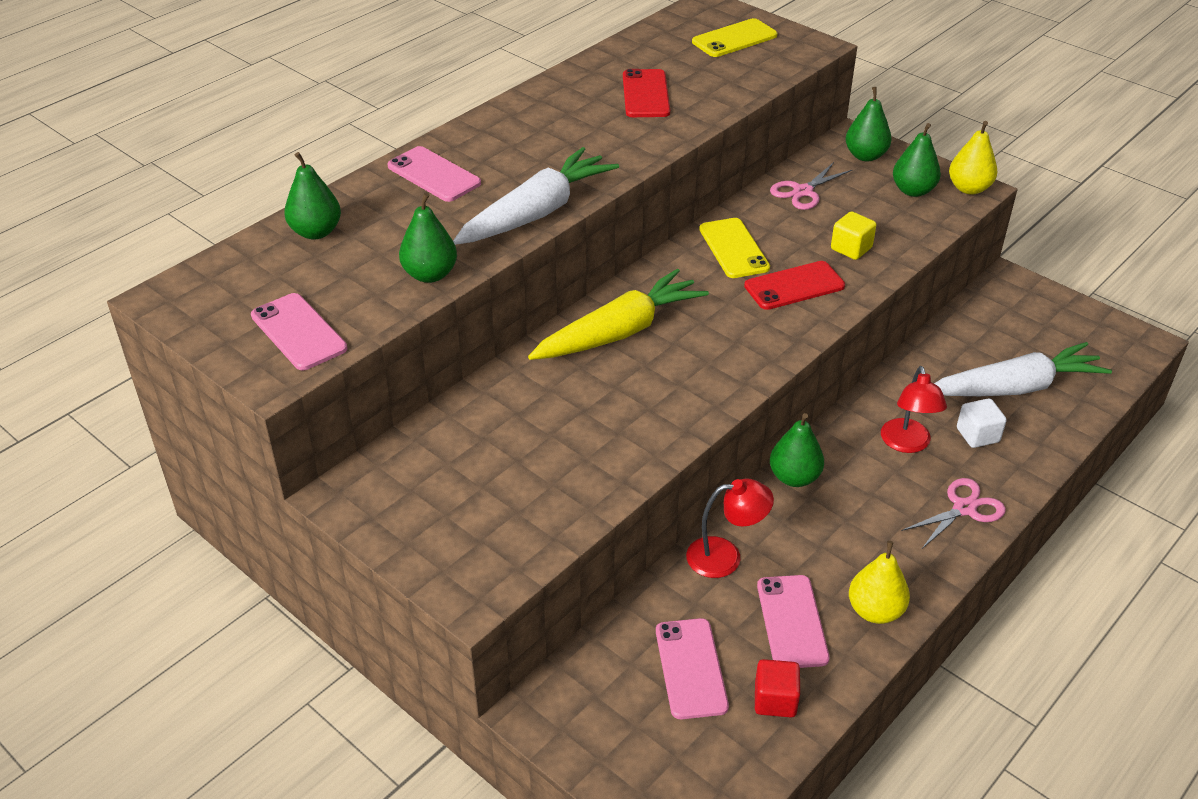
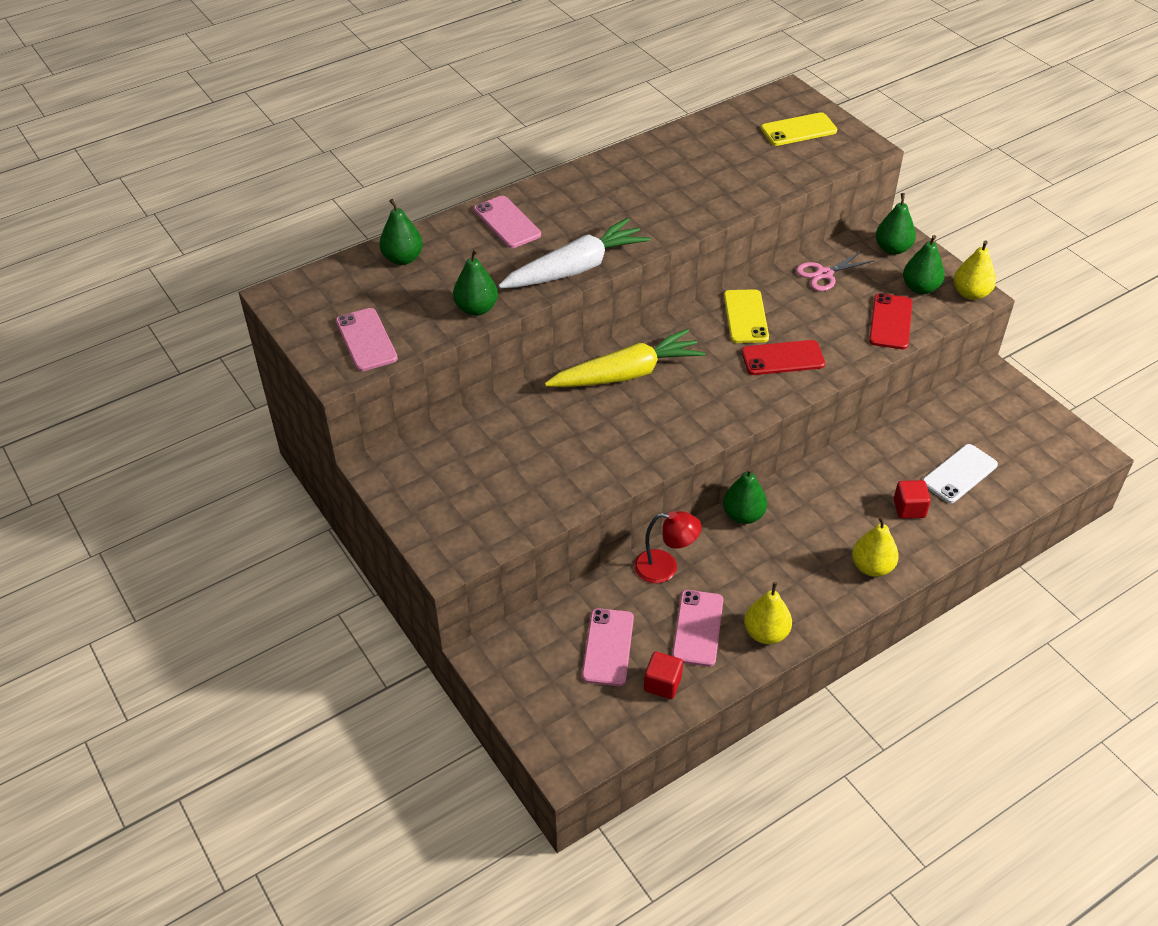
camera: 15 degrees right, 5 degrees up
(645, 94) = (702, 173): red phone -> red phone (890, 322)
(851, 248) = (844, 332): yellow cube -> none
(907, 444) = (846, 505): red lamp -> none
(964, 508) = (872, 567): pink scissors -> yellow pear
(977, 435) = (909, 508): white cube -> red cube
(1015, 387) = (959, 474): white carrot -> white phone

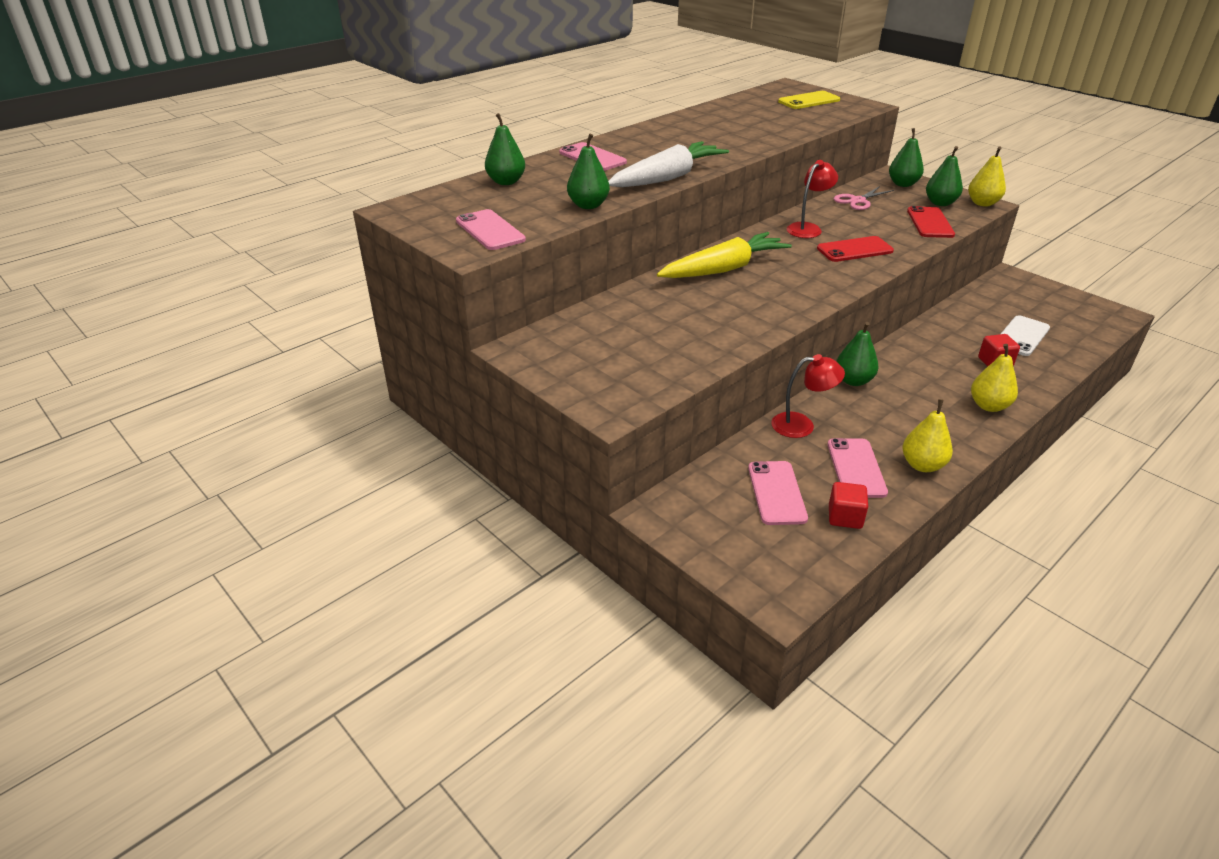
camera: 10 degrees left, 10 degrees down
(745, 317) = (808, 228): yellow phone -> red lamp

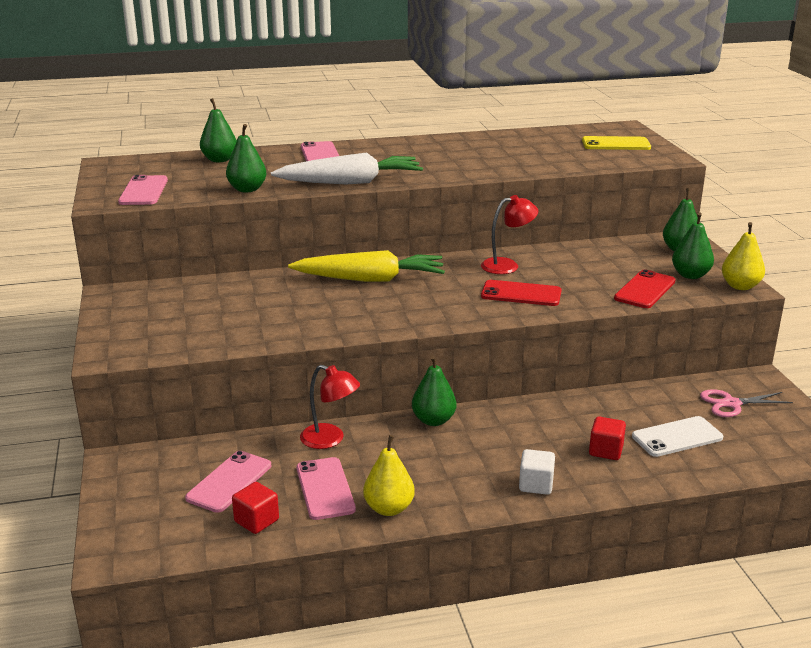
camera: 30 degrees right, 10 degrees down
(856, 468) = (325, 488): pink phone -> pink phone turned 45 degrees counterclockwise
(857, 201) = (602, 253): pink scissors -> pink scissors (731, 403)
(988, 406) = (536, 485): yellow pear -> white cube

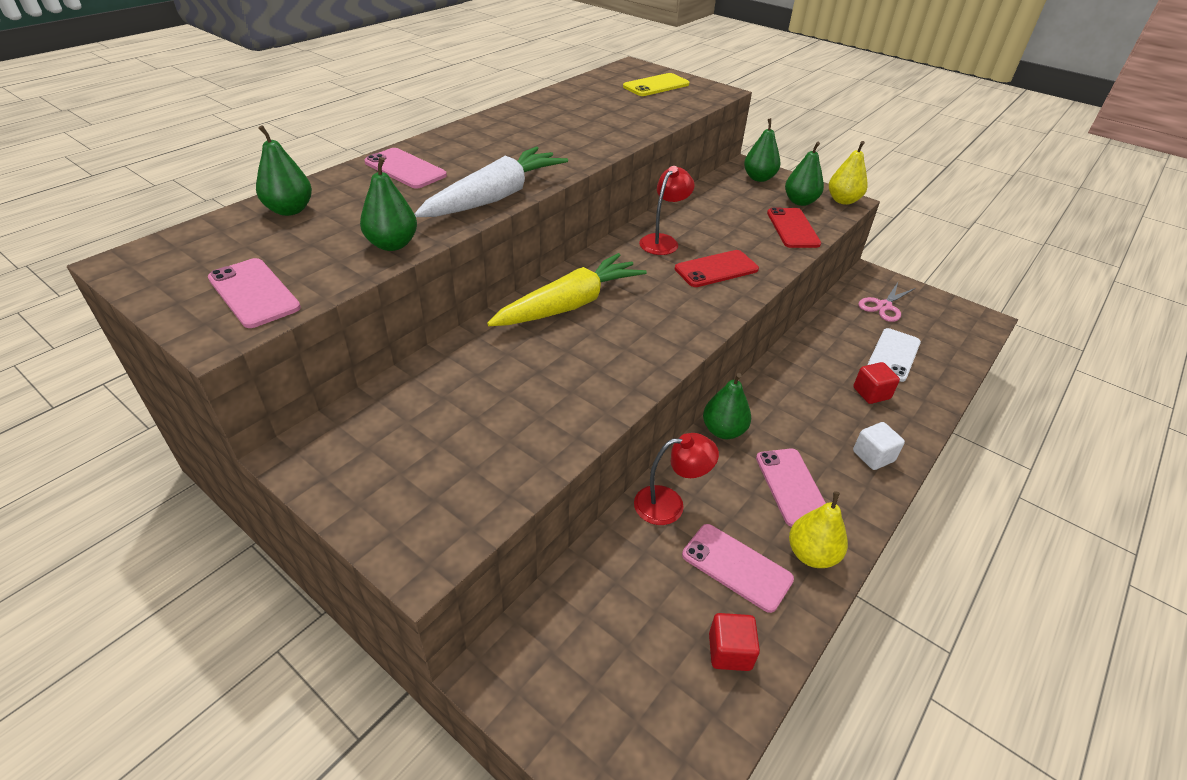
camera: 40 degrees left, 15 degrees up
(229, 482) = (645, 619): pink phone -> pink phone (792, 487)

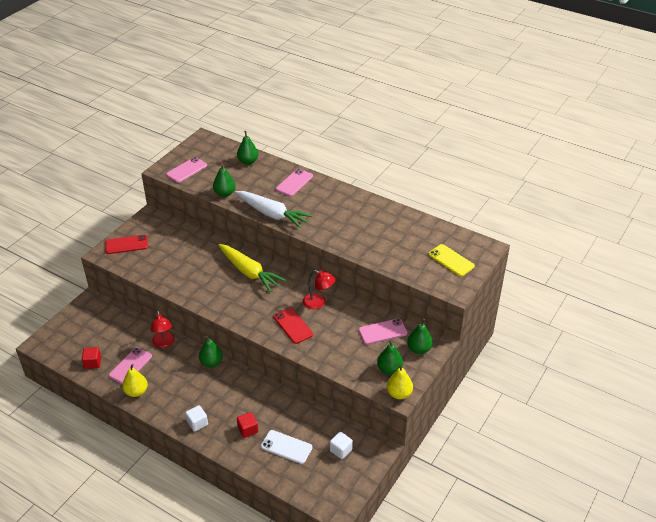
camera: 85 degrees right, 0 degrees up
(792, 228) = (350, 363): red phone -> red phone (126, 244)
(792, 487) = (175, 387): pink phone -> pink phone (382, 331)
(883, 306) = (341, 450): pink scissors -> white cube

